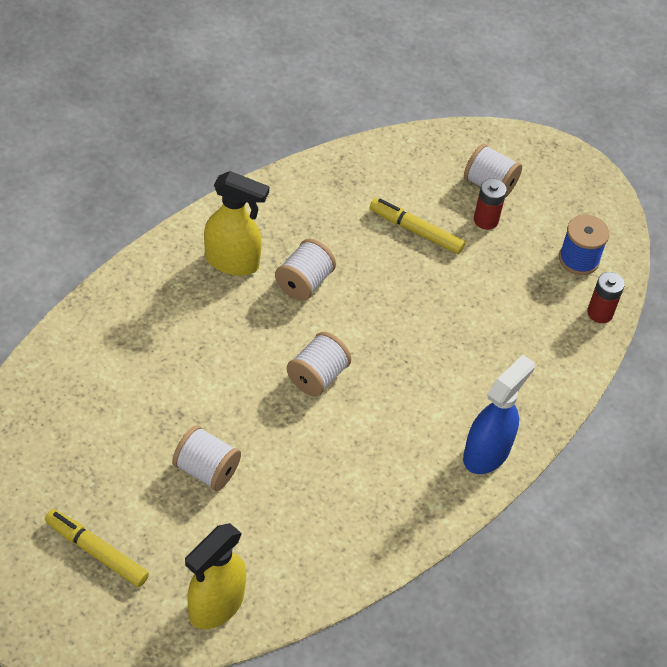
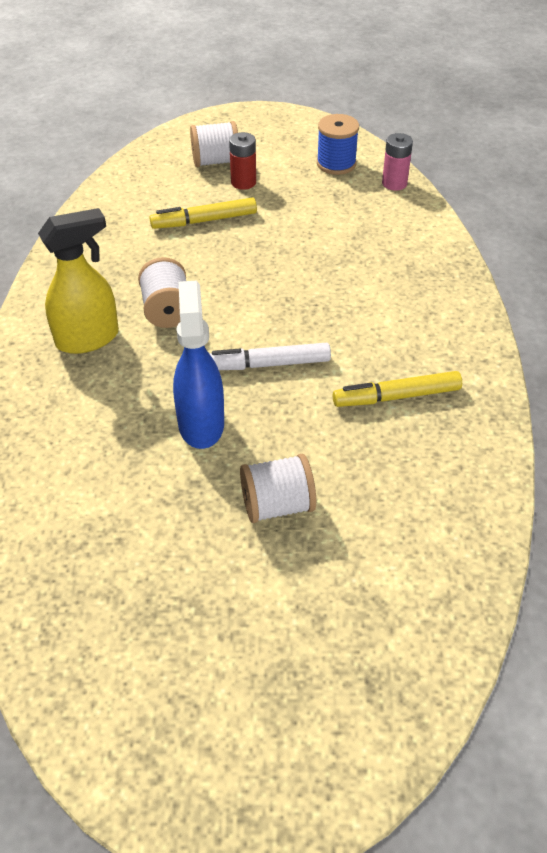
camera: 40 degrees left, 5 degrees down
(96, 552) = (276, 663): yellow marker -> yellow marker (396, 396)
(215, 605) = (434, 604): yellow spray bottle -> none
(317, 376) = (267, 364): white spool -> white marker
(487, 453) = (454, 317): blue spray bottle -> blue spray bottle (201, 423)
(600, 313) = (394, 183): red battery -> pink battery

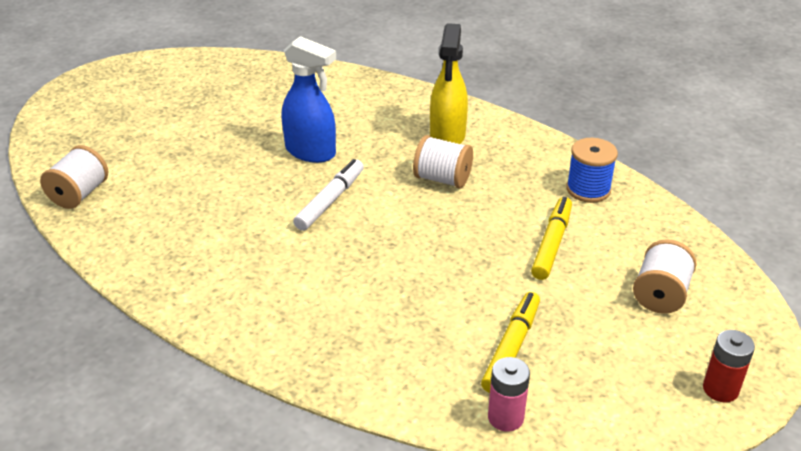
camera: 125 degrees right, 10 degrees down
(243, 182) = (601, 297): red battery -> red battery (720, 389)
(277, 505) = (212, 154): white spool -> white spool (79, 194)
(336, 164) = (587, 389): blue spool -> blue spool (588, 189)
(396, 396) = (224, 245): yellow marker -> yellow marker (511, 348)

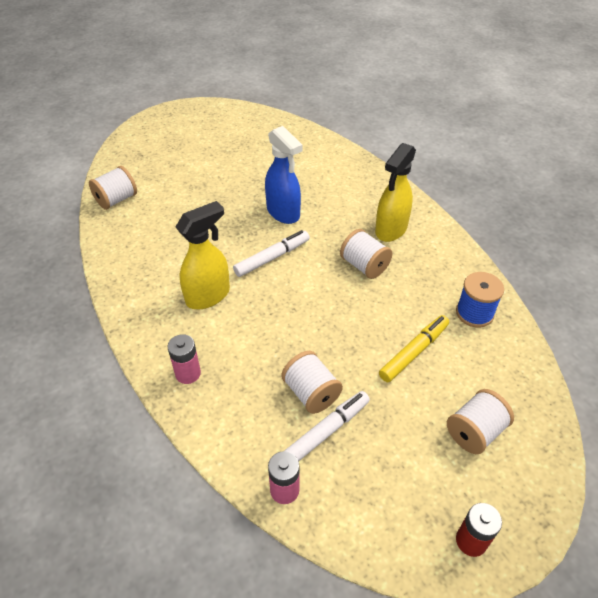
camera: 25 degrees right, 10 degrees up
(279, 261) = (208, 296): none -> yellow spray bottle
(312, 346) = (188, 373): none -> pink battery
(470, 317) = (311, 393): none -> white spool
(511, 348) = (326, 432): yellow marker -> white marker

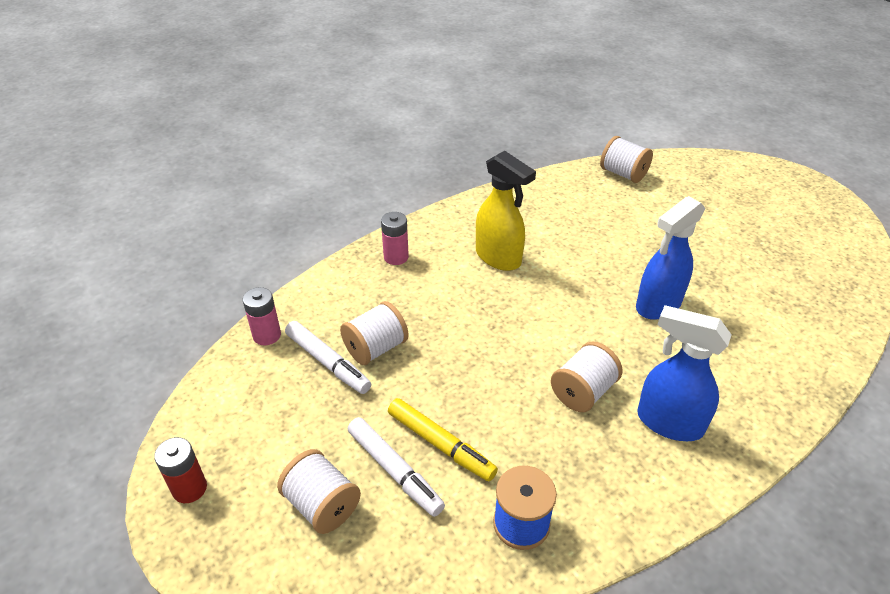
camera: 85 degrees right, 5 degrees down
(272, 258) = (571, 301): white marker -> white marker (394, 471)
(390, 230) = (668, 422): yellow spray bottle -> blue spray bottle

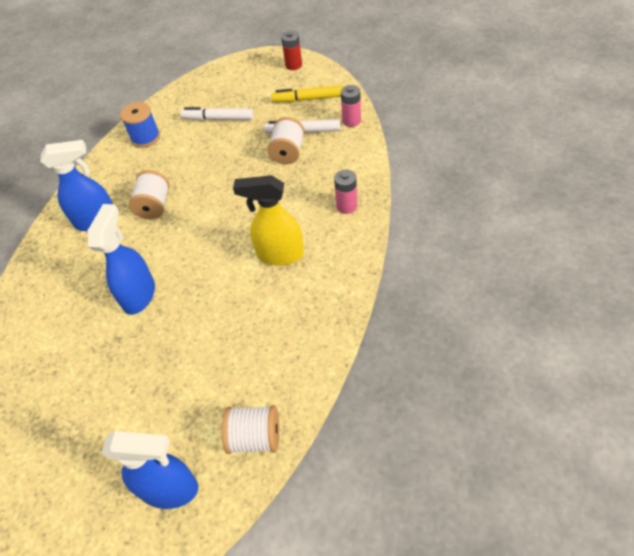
camera: 145 degrees right, 10 degrees up
(322, 505) = (235, 93): white spool -> none
(440, 444) = (207, 139): yellow marker -> yellow marker (308, 99)
(699, 181) = (170, 489): none -> blue spray bottle

